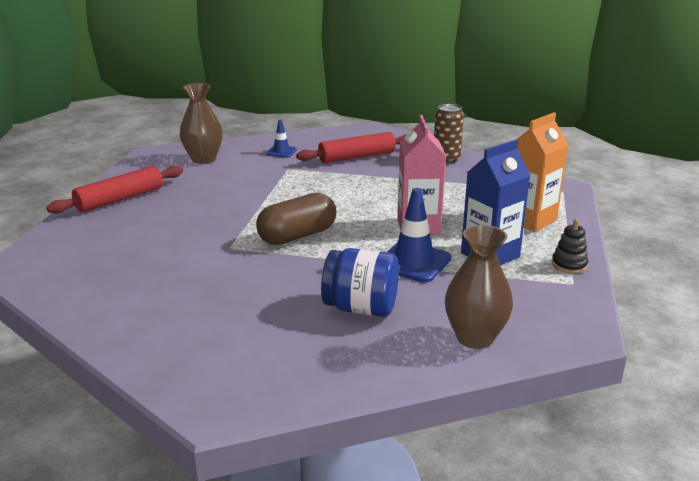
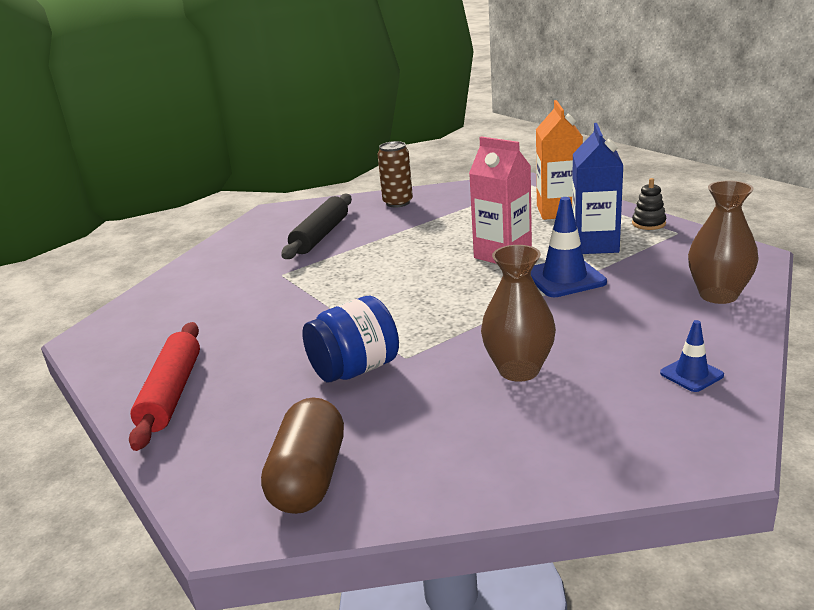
camera: 45 degrees left, 0 degrees up
(203, 159) = (168, 312): brown vase -> brown vase (519, 370)
(281, 152) = (236, 266): blue traffic cone -> blue traffic cone (691, 374)
(297, 236) = (436, 314): brown capsule -> brown capsule (309, 478)
(357, 157) = (320, 235): red rolling pin -> black rolling pin
(361, 308) = (615, 327): blue jar -> blue jar (355, 369)

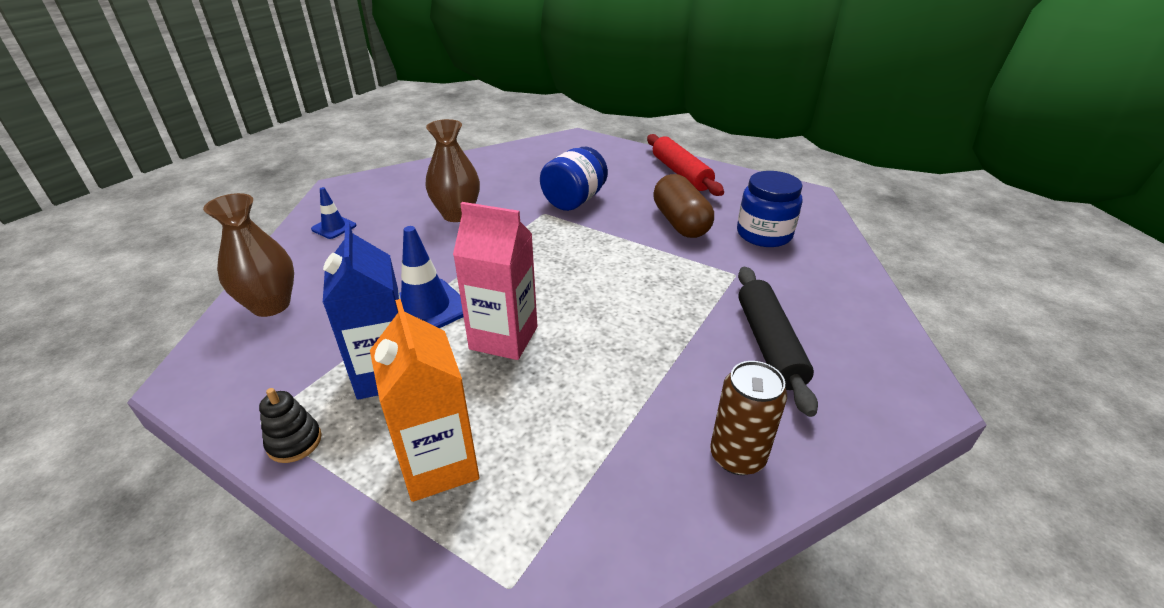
camera: 155 degrees right, 10 degrees up
(206, 301) = (764, 234): none -> blue jar
(309, 478) = (554, 153): brown capsule -> brown capsule (680, 223)

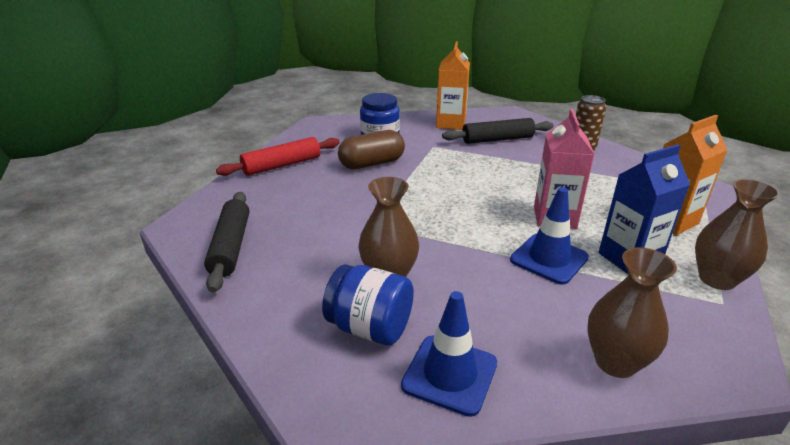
camera: 100 degrees left, 5 degrees down
(294, 442) = (716, 279): black stacking toy -> brown vase
(334, 227) = (450, 374): blue traffic cone -> blue traffic cone, size x1.76
(536, 155) = (231, 246): none -> black rolling pin
(574, 200) = (343, 211): blue jar -> blue jar (370, 328)
(833, 304) = (451, 123): none -> orange carton

